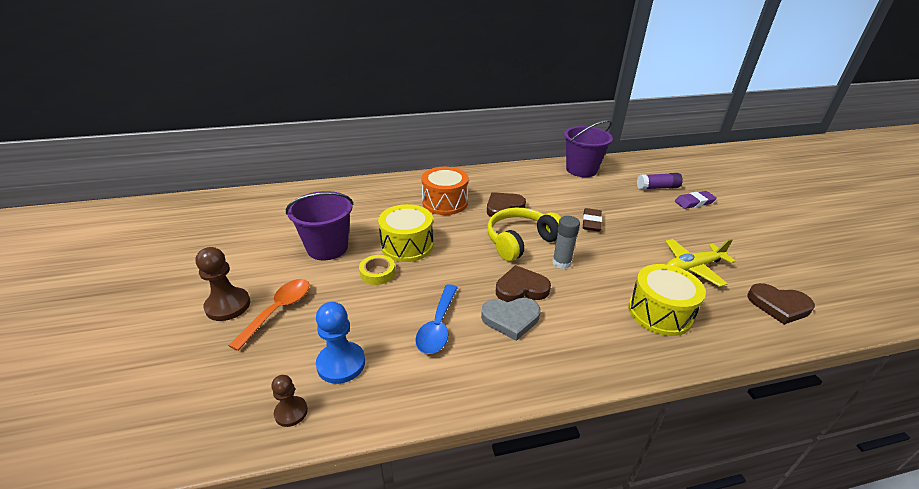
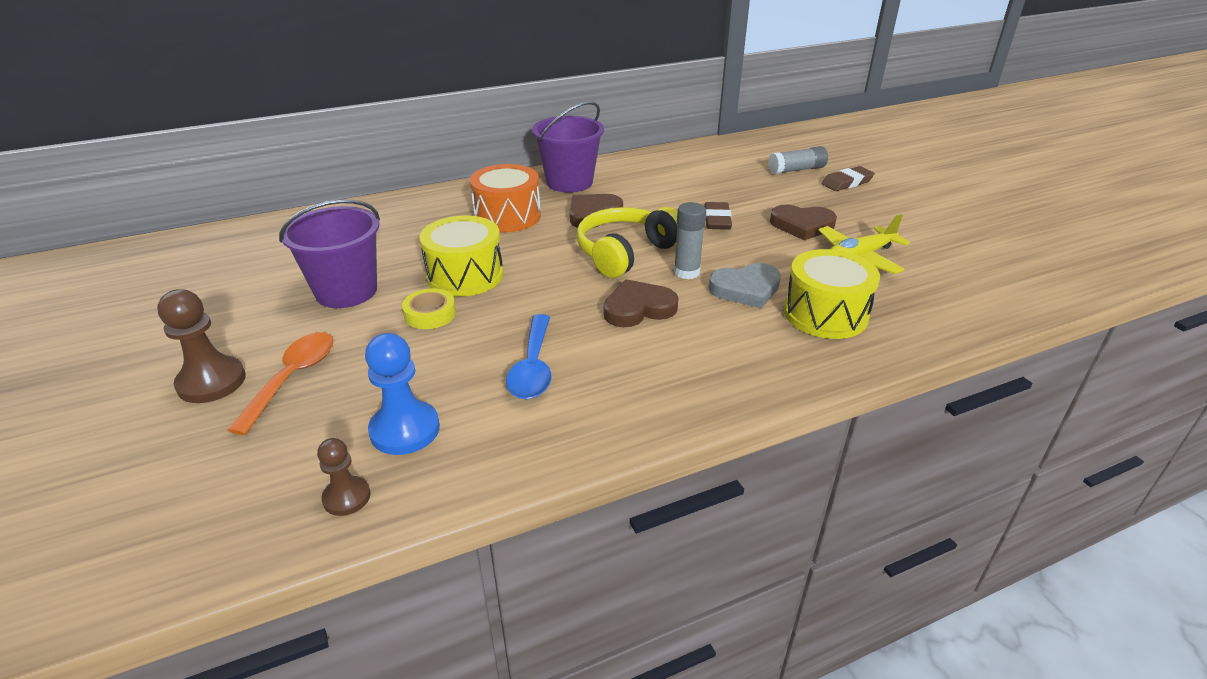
camera: 10 degrees left, 0 degrees up
(511, 319) = (632, 346): grey heart -> grey heart (746, 289)
(581, 170) = (691, 158): purple bucket -> purple bucket (569, 182)
(657, 188) = (796, 170): purple glue stick -> grey glue stick
(694, 202) = (847, 182): purple eraser -> brown eraser
(778, 306) = (969, 288): brown heart -> brown heart (802, 225)

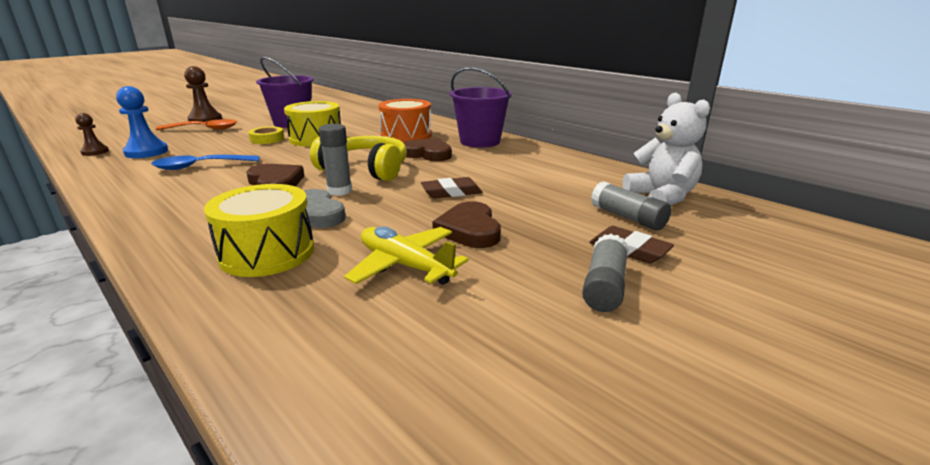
camera: 70 degrees right, 10 degrees down
(763, 150) = (661, 197): none -> white teddy bear
(893, 201) = (604, 286): none -> grey glue stick

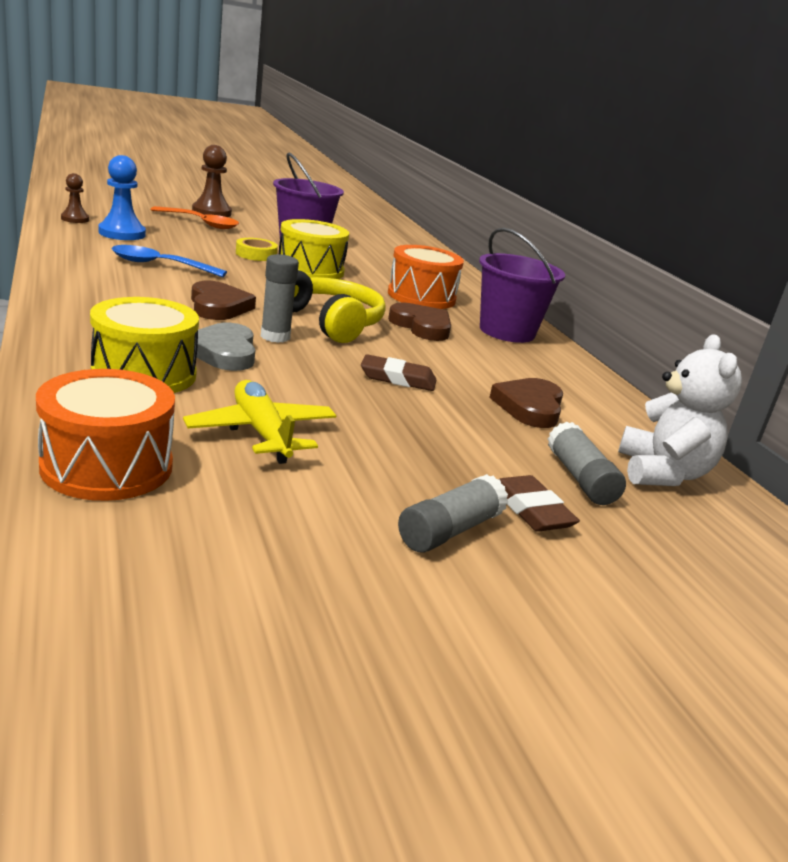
camera: 20 degrees right, 0 degrees up
(312, 345) = (107, 466): none -> orange drum
(469, 230) = (370, 424): brown heart -> brown heart (529, 407)

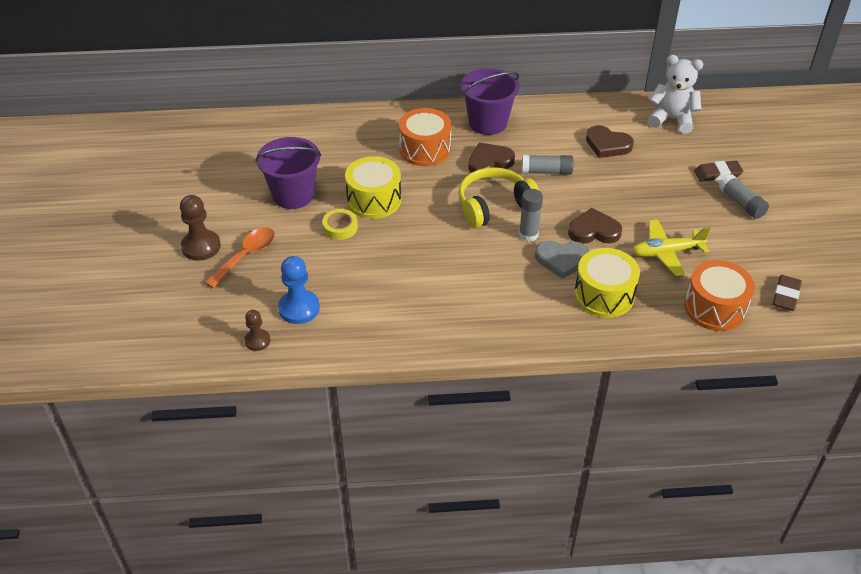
camera: 70 degrees left, 20 degrees up
(159, 265) = (388, 286): blue spoon -> none
(218, 306) = (477, 257): brown heart -> brown heart (594, 231)
(398, 378) = (582, 190): brown eraser -> brown eraser (786, 295)
(580, 478) = (684, 149): grey glue stick -> grey glue stick (546, 171)

